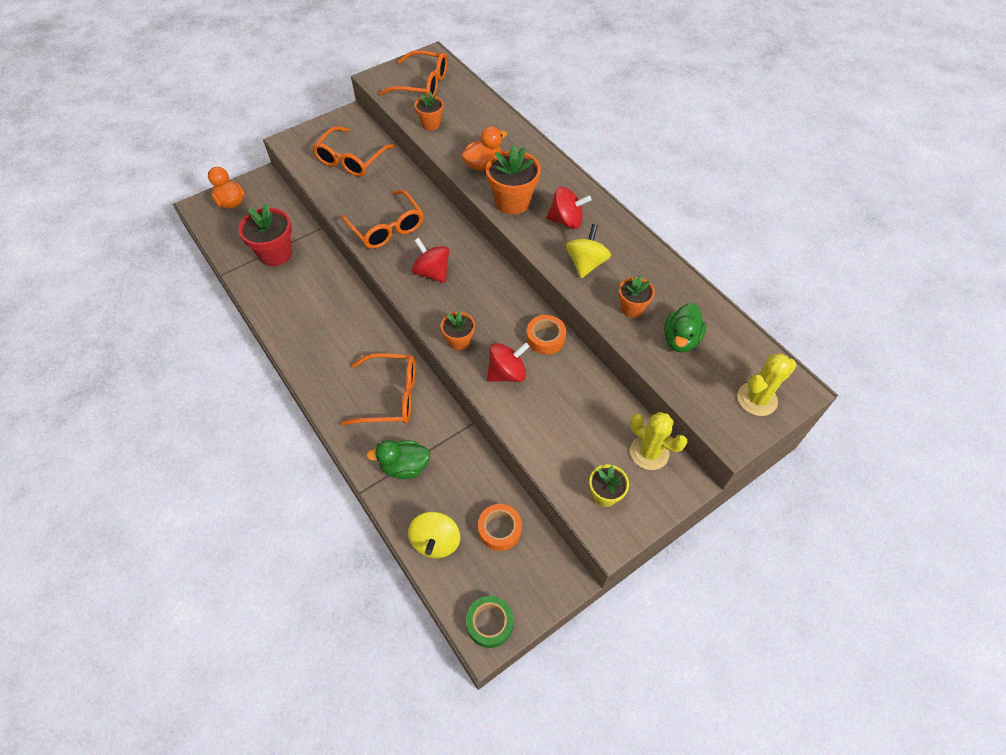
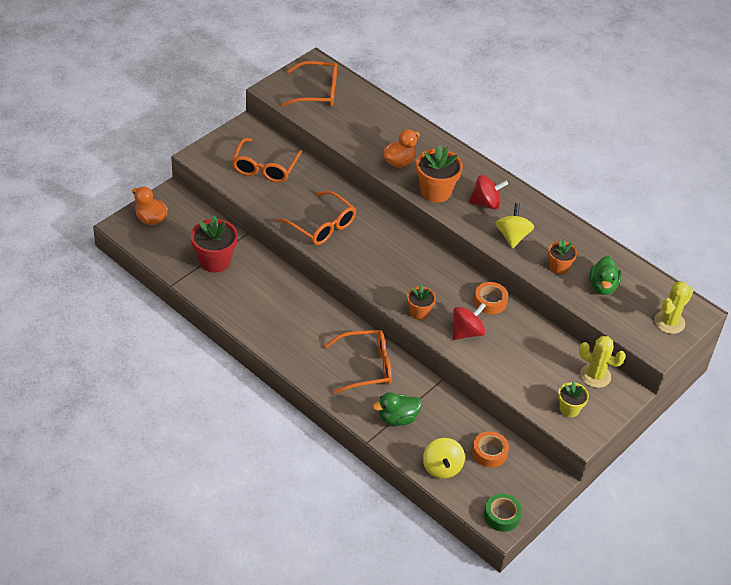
camera: 15 degrees left, 10 degrees down
(431, 124) = (339, 129): orange flower pot -> none
(432, 272) = (376, 259): red spinning top -> none

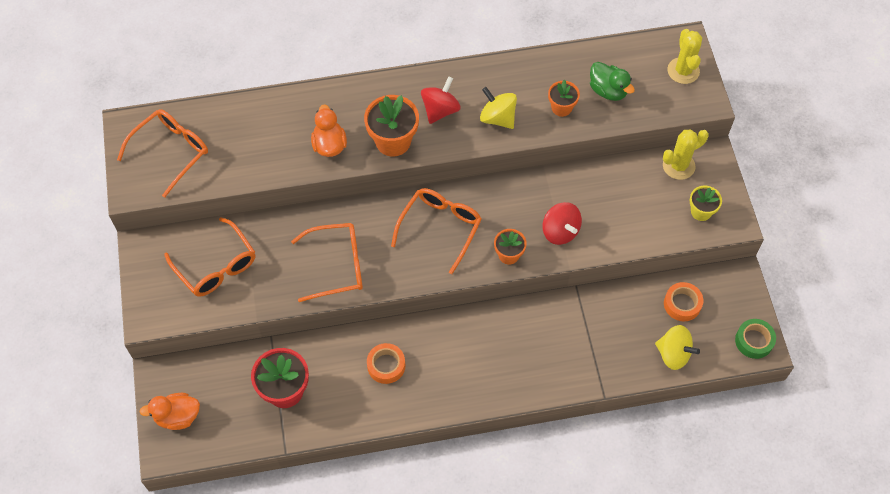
camera: 50 degrees left, 15 degrees up
(366, 367) = (518, 340): orange glasses -> orange glasses (440, 228)
(397, 418) = (595, 353): green duck -> none
(467, 332) = (560, 231): red spinning top -> red spinning top turned 150 degrees clockwise
(490, 301) = (538, 188): orange tape -> orange tape (386, 365)

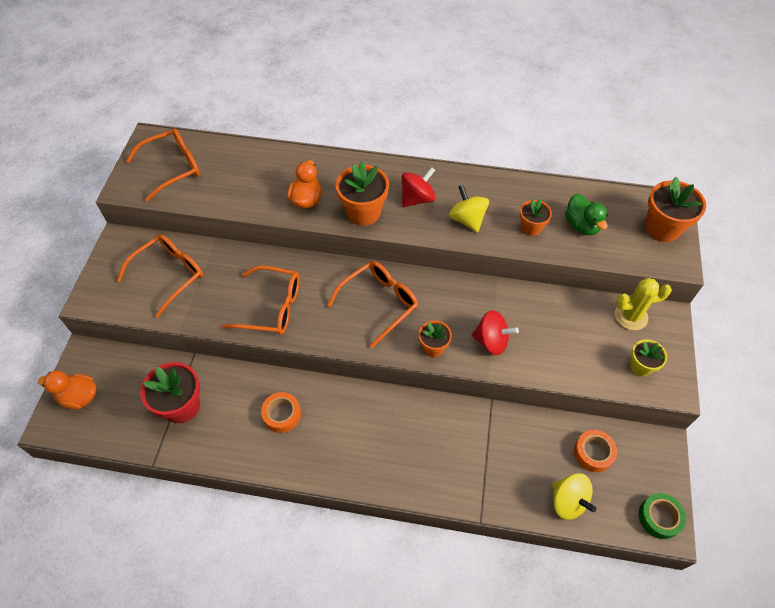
camera: 20 degrees right, 5 degrees down
(216, 266) = (169, 275): orange glasses -> orange glasses turned 120 degrees counterclockwise
(560, 231) = (491, 341): red spinning top -> red spinning top turned 60 degrees counterclockwise
(683, 71) = (662, 228): yellow cactus -> orange flower pot

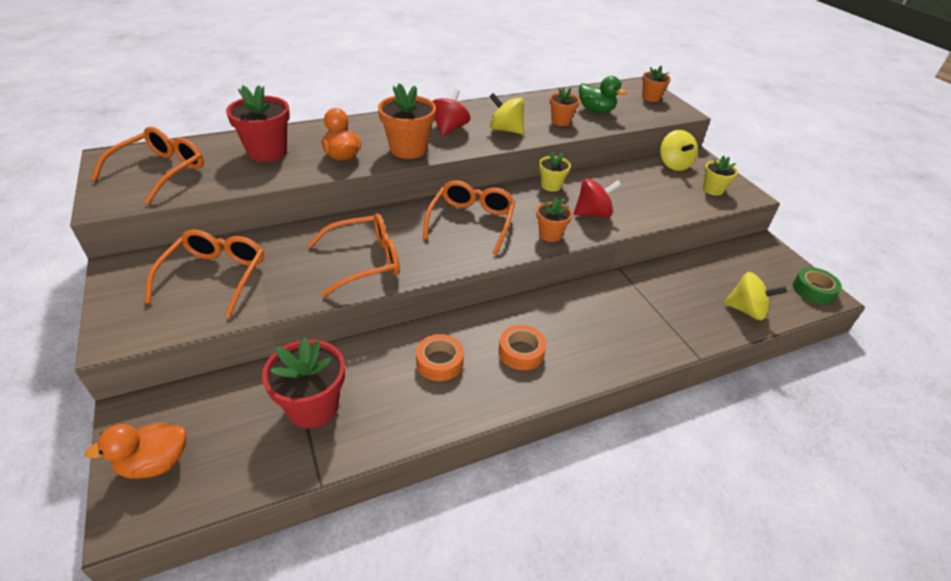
camera: 35 degrees left, 15 degrees down
(255, 173) = (267, 152): none -> red flower pot
(481, 291) = (551, 186): none -> yellow flower pot
(593, 453) = (728, 270): orange tape -> orange tape (521, 352)
(631, 316) = (674, 164): yellow cactus -> yellow spinning top
(662, 228) = (651, 98): orange flower pot -> orange flower pot, size x0.59

